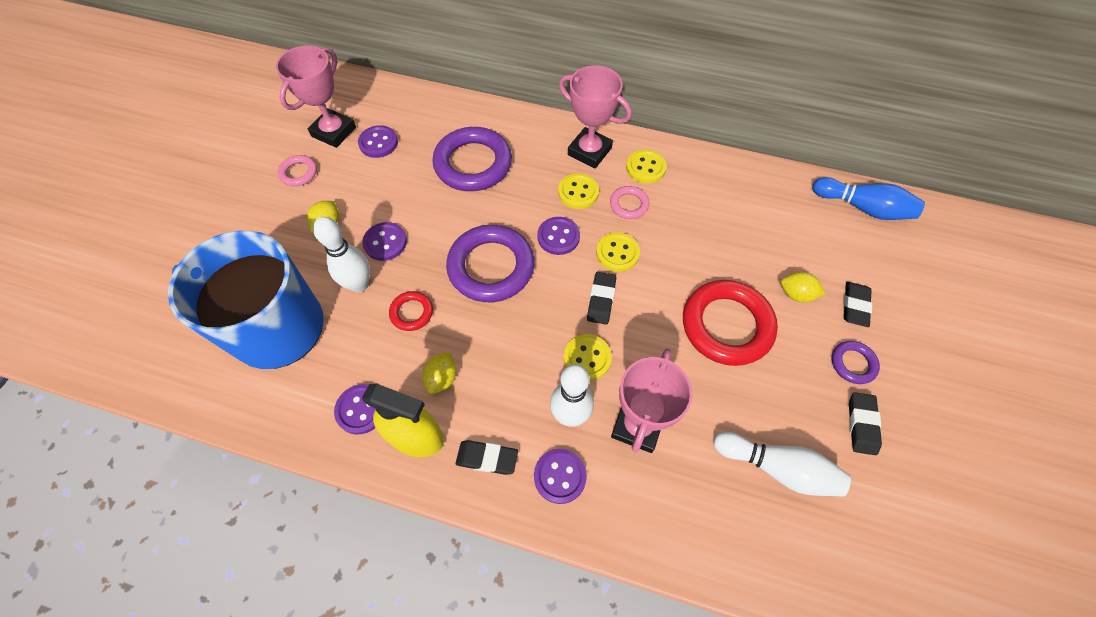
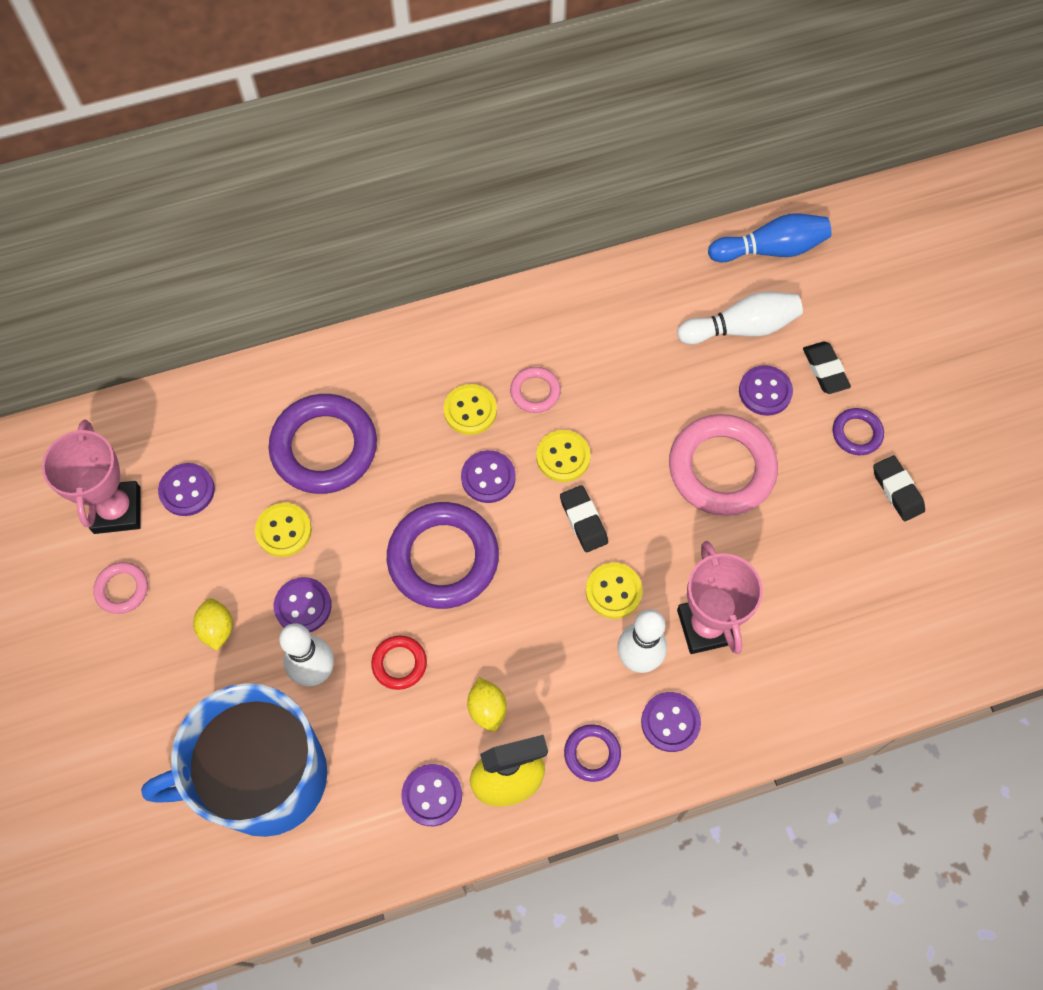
camera: 35 degrees left, 5 degrees up
(487, 458) = (592, 753): black eraser -> purple ring
(589, 151) = (445, 351): pink trophy -> none
(645, 167) = (521, 334): yellow button -> yellow button (283, 531)
(726, 325) = (721, 468): red ring -> pink ring
(777, 468) = (851, 581): white bowling pin -> white bowling pin (741, 328)
(796, 294) = (765, 391): yellow lemon -> purple button

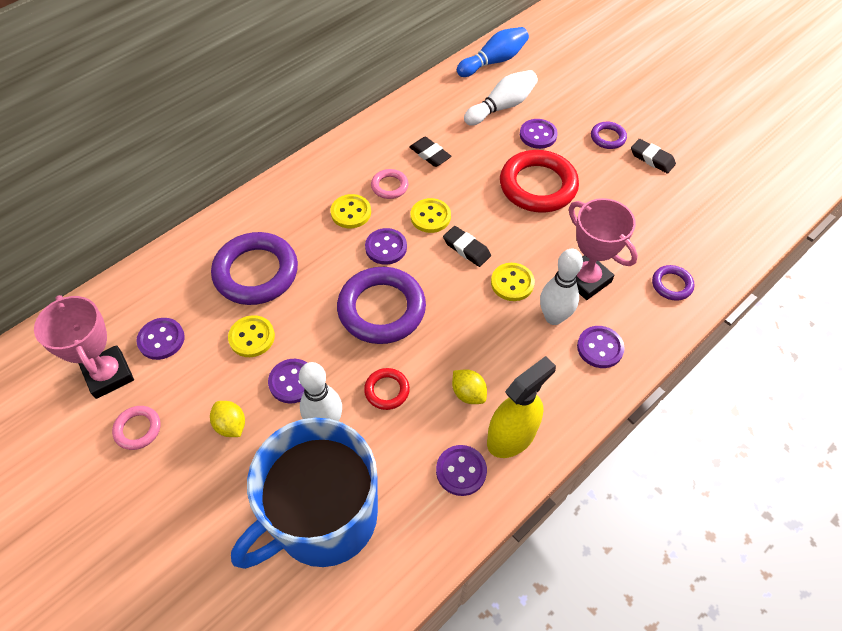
camera: 25 degrees left, 10 degrees down
(592, 753) = (559, 391): purple ring -> purple ring (671, 285)
(721, 468) = (538, 186): pink ring -> red ring
(825, 370) = (566, 111): black eraser -> black eraser (430, 154)

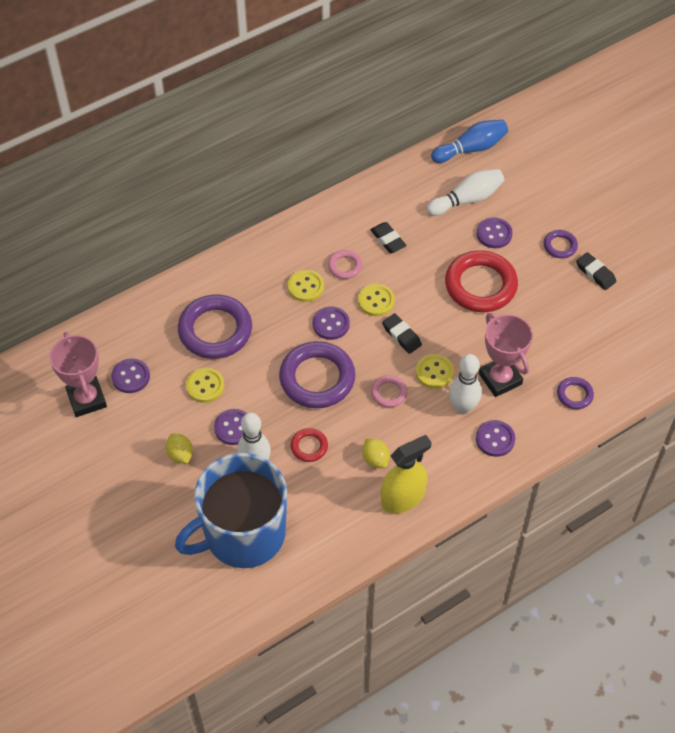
camera: 10 degrees right, 0 degrees up
(138, 429) = (107, 446): pink ring -> pink ring (389, 393)
(461, 471) = (356, 517): purple button -> none

